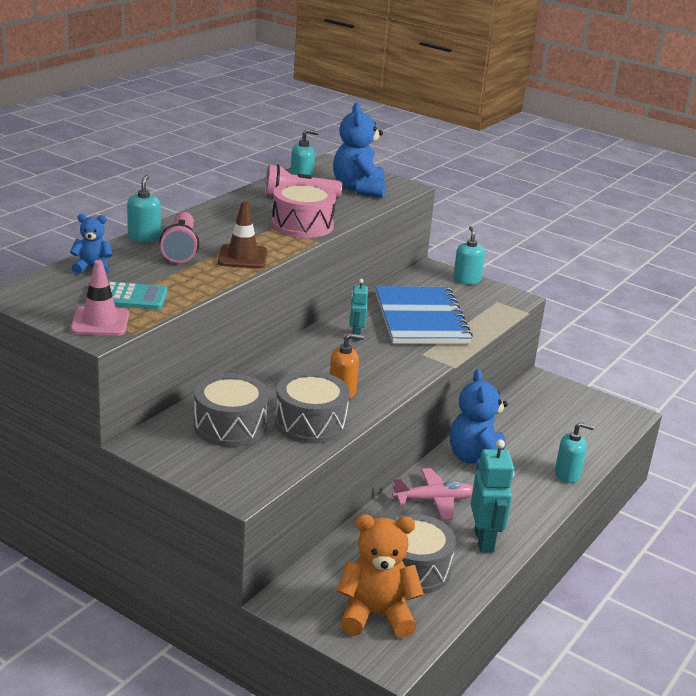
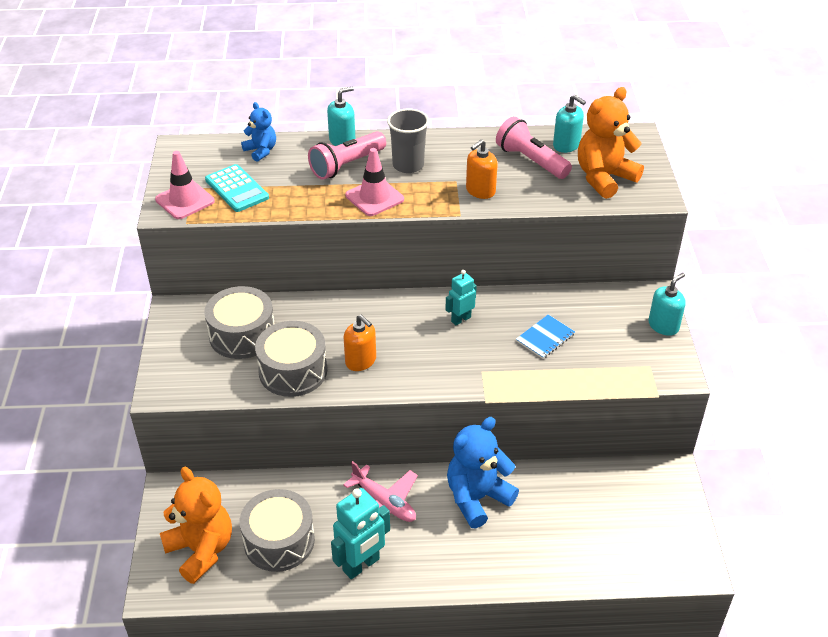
camera: 55 degrees right, 15 degrees up
(224, 231) = (408, 165): none -> grey cup
(242, 257) = (374, 197): brown traffic cone -> pink traffic cone
(302, 225) = (480, 191): pink drum -> orange soap dispenser
(359, 189) = (604, 178): blue teddy bear -> orange teddy bear
(421, 318) = (545, 338): blue notebook -> blue notebook, size x0.42
(567, 474) = (527, 571): turquoise soap dispenser -> none

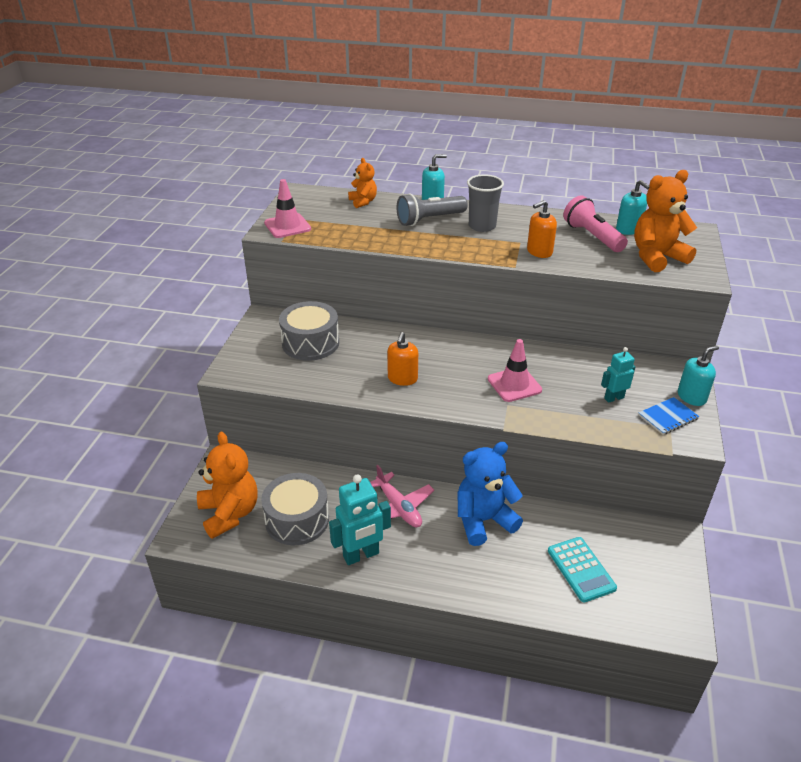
camera: 15 degrees right, 5 degrees down
(237, 189) = (332, 224): turquoise calculator -> turquoise calculator (581, 569)
(261, 151) = (363, 202): blue teddy bear -> orange teddy bear
(293, 371) = (342, 376): grey drum -> none
(346, 165) = (429, 220): pink flashlight -> grey flashlight
(361, 361) = (402, 378): orange soap dispenser -> orange soap dispenser turned 45 degrees clockwise
(374, 197) = (444, 244): pink traffic cone -> pink traffic cone (514, 384)
(460, 319) = (501, 361): turquoise robot -> turquoise robot (614, 398)
(545, 338) = (574, 388): blue notebook -> blue notebook (668, 417)

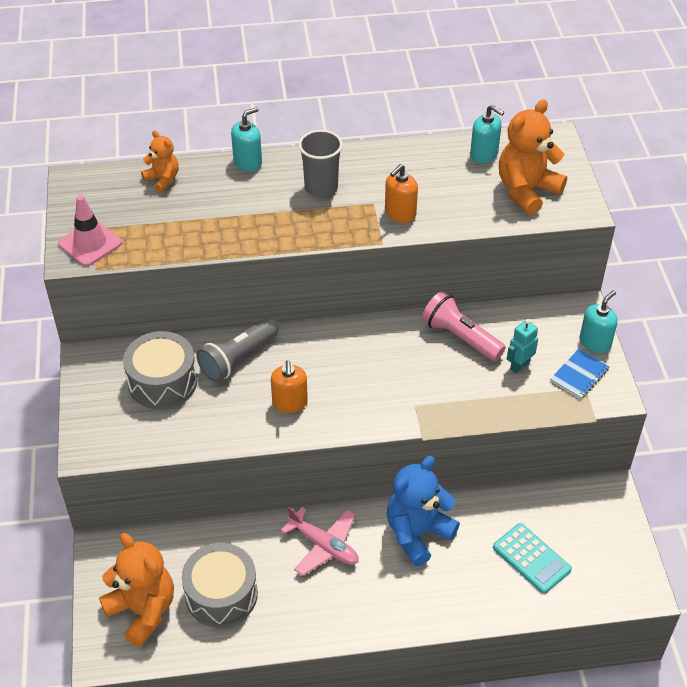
camera: 20 degrees left, 10 degrees up
(361, 555) = (308, 614): turquoise robot -> none
(429, 220) = (256, 191): grey flashlight -> grey flashlight (238, 358)
(514, 384) = (412, 377): pink traffic cone -> none
(592, 236) = (449, 175): pink flashlight -> pink flashlight (460, 337)

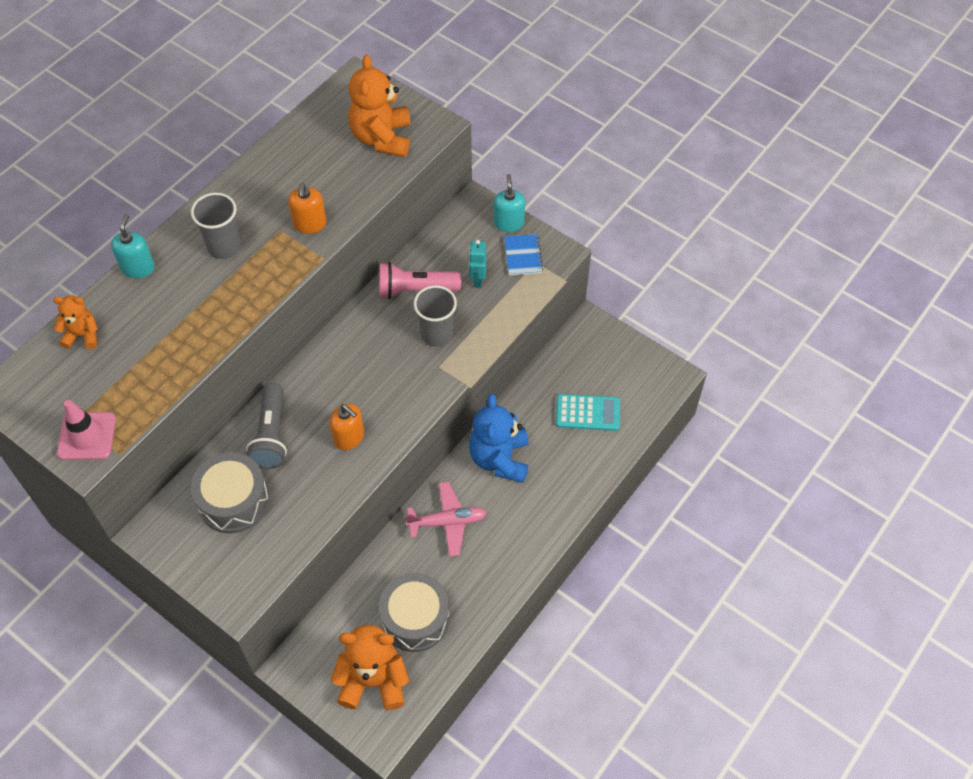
camera: 45 degrees left, 10 degrees up
(440, 381) = (437, 334): none -> grey cup
(484, 154) = (319, 129): turquoise soap dispenser -> none

